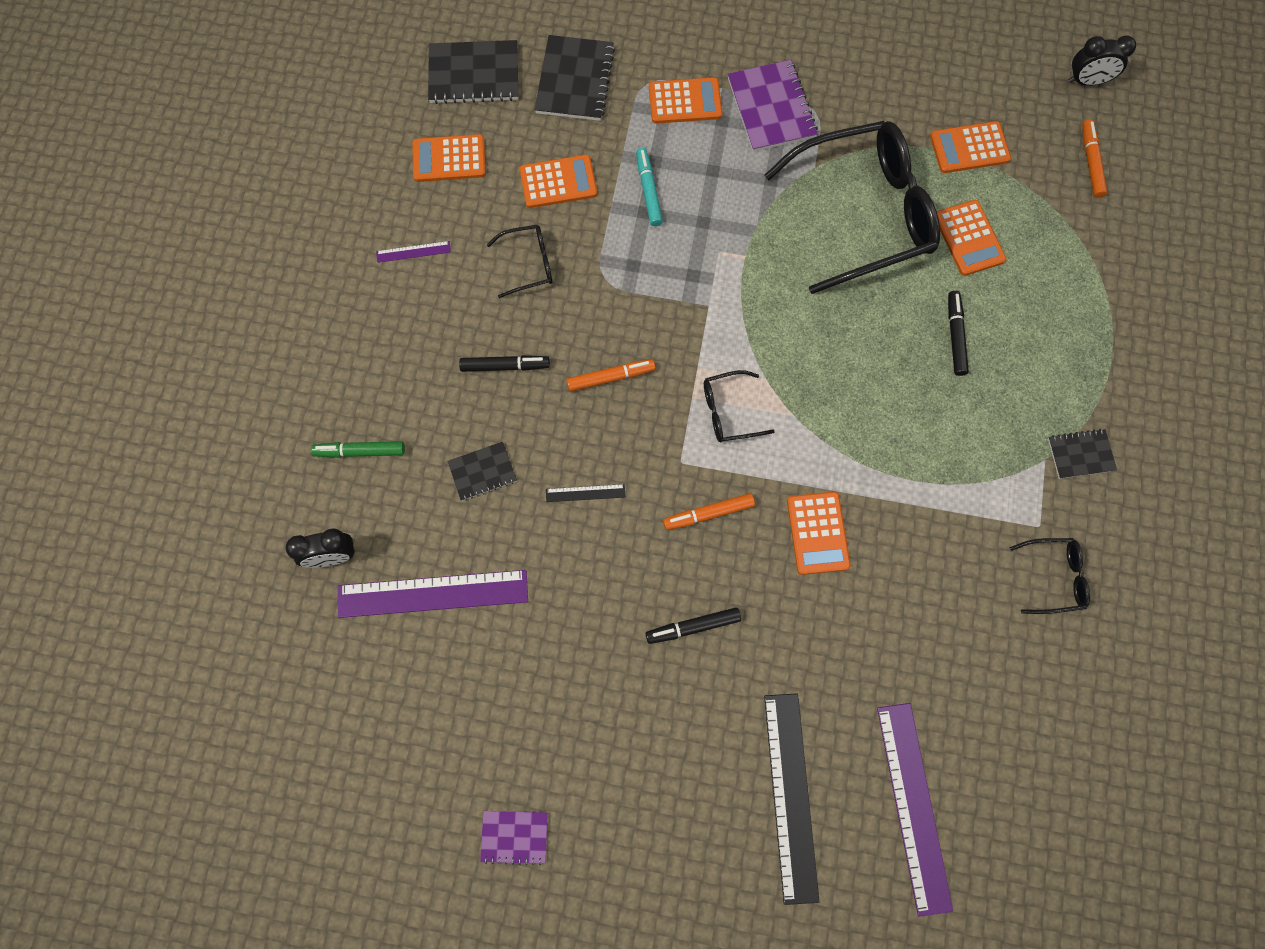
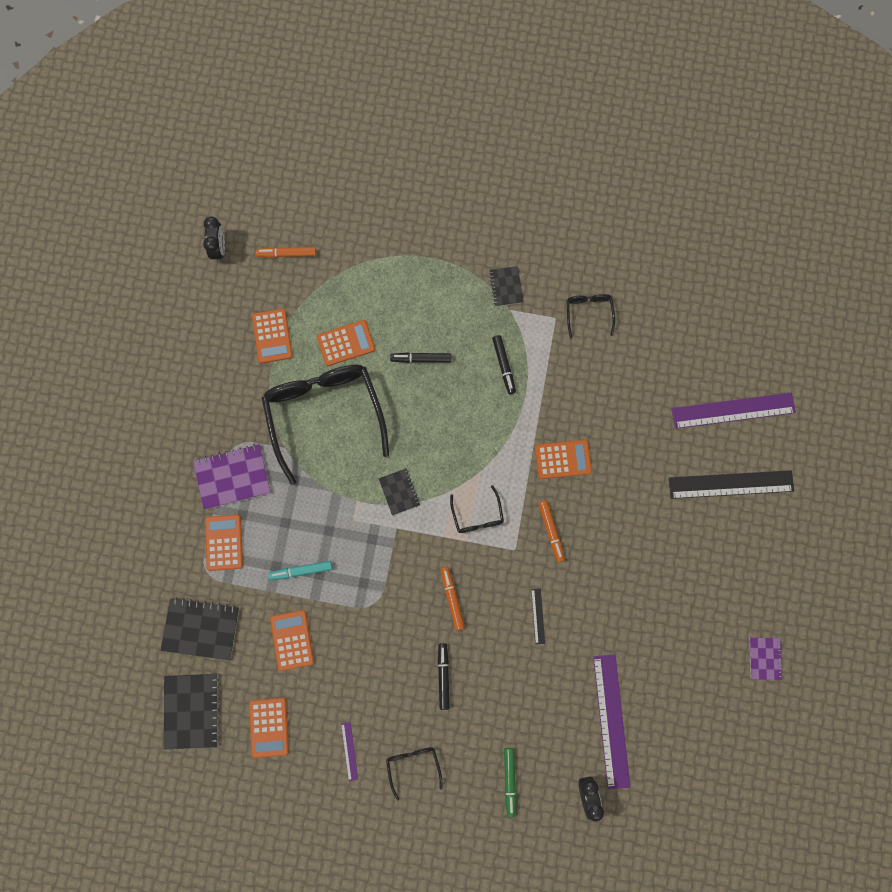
camera: 90 degrees left, 5 degrees up
(482, 472) = (524, 689): black notebook -> black notebook (399, 492)
(528, 264) = (361, 661): black glasses -> black glasses (413, 766)
(693, 627) = (628, 543): black marker -> black marker (504, 365)

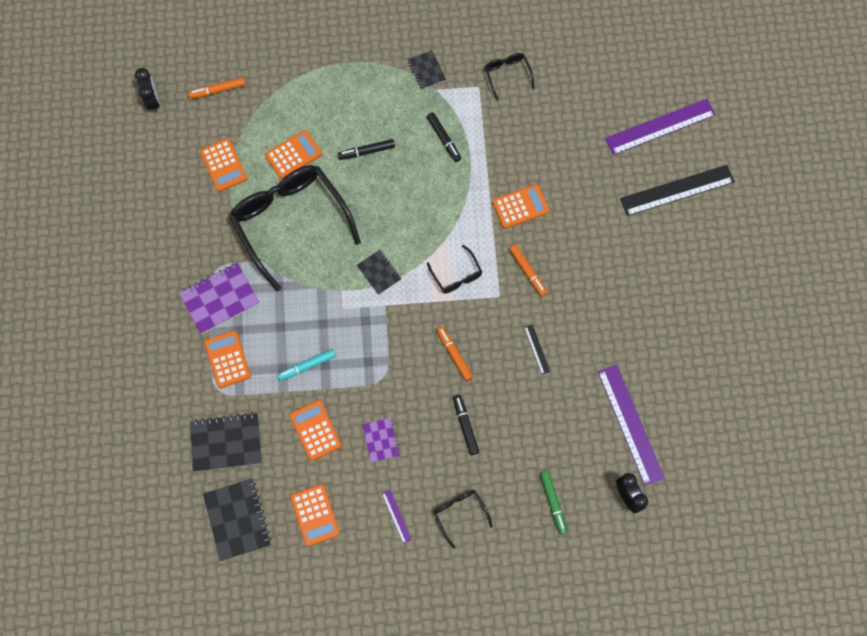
camera: 15 degrees left, 5 degrees down
(765, 658) = (752, 333): purple notebook -> purple notebook (381, 440)

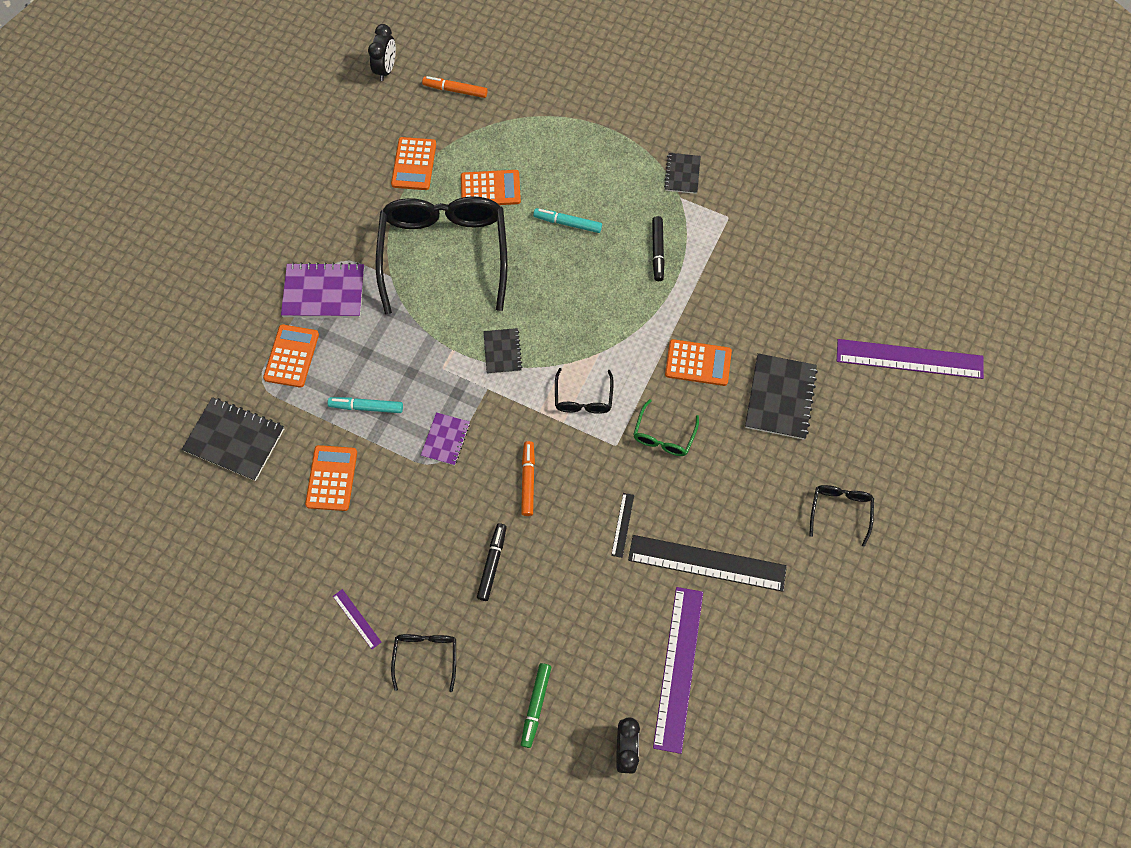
camera: 30 degrees right, 5 degrees down
(237, 519) = (193, 525): black notebook -> black notebook (780, 397)
(315, 515) = (273, 567): orange calculator -> none
(367, 151) = (568, 223): black marker -> turquoise marker
(381, 440) = (392, 528): purple notebook -> purple notebook (445, 439)
(396, 516) = (356, 619): purple ruler -> purple ruler turned 45 degrees counterclockwise
(507, 75) = (767, 220): black glasses -> black glasses (840, 510)
(527, 271) = (663, 436): orange marker -> green glasses
(677, 190) = (888, 438): black ruler -> black ruler (707, 563)

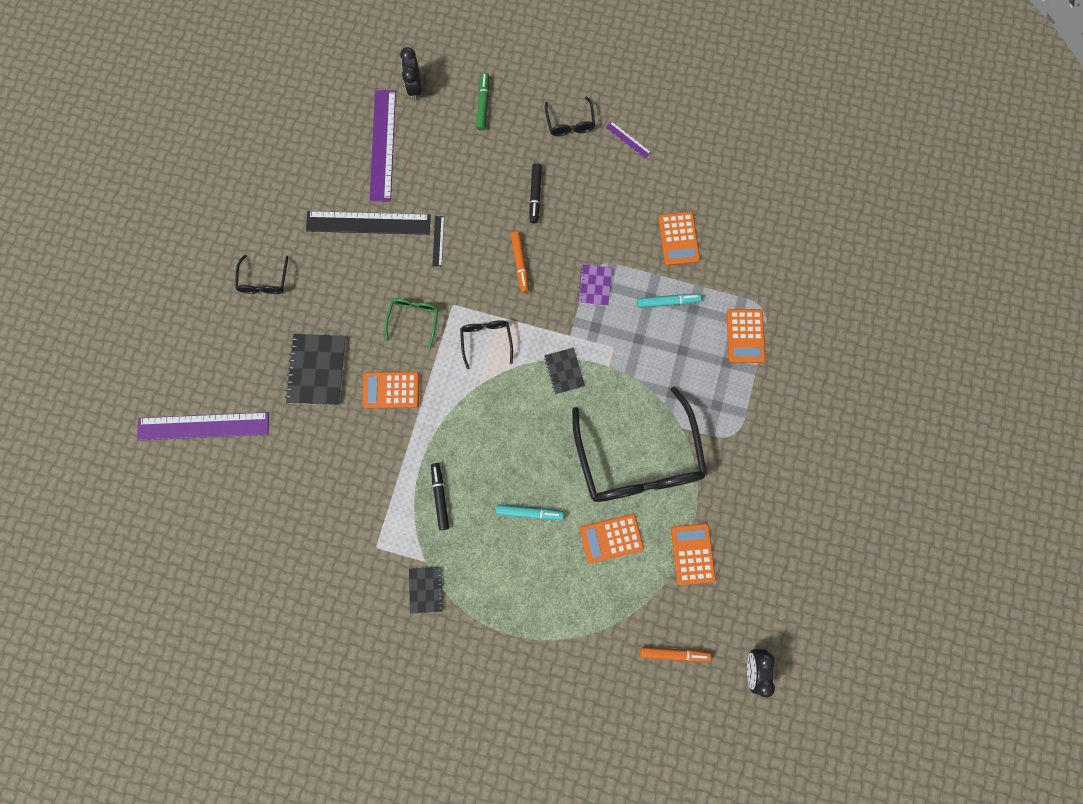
camera: 170 degrees right, 10 degrees up
(235, 440) = (767, 256): black notebook -> none
(324, 292) = (737, 401): purple notebook -> none

